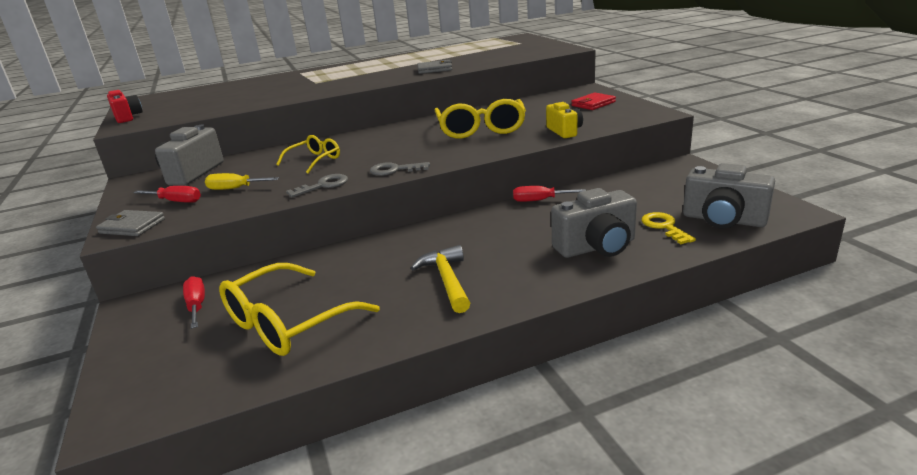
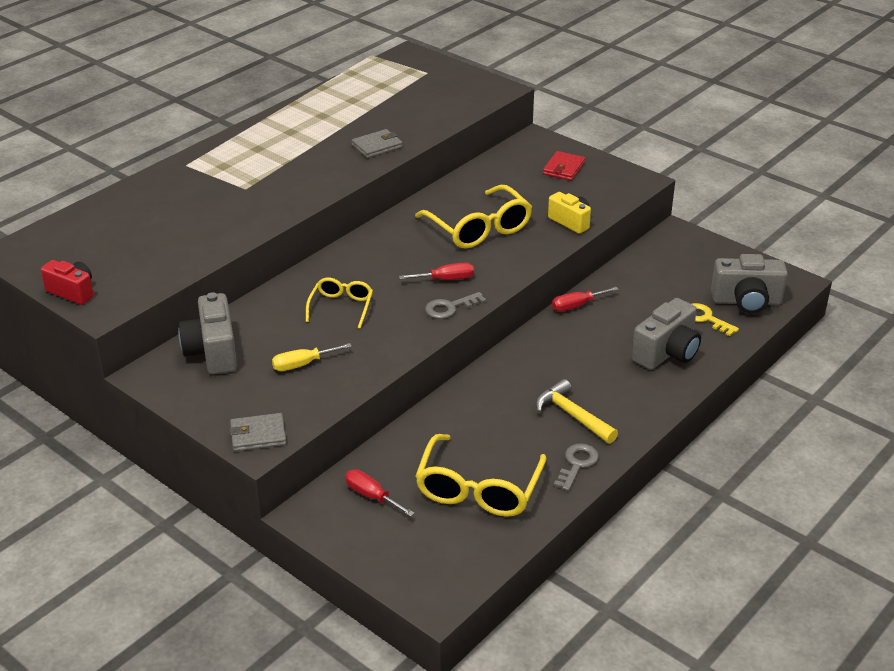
camera: 30 degrees left, 10 degrees up
(176, 201) = (258, 394): red screwdriver -> red screwdriver (446, 279)
(323, 185) = (398, 342): grey key -> grey key (577, 464)

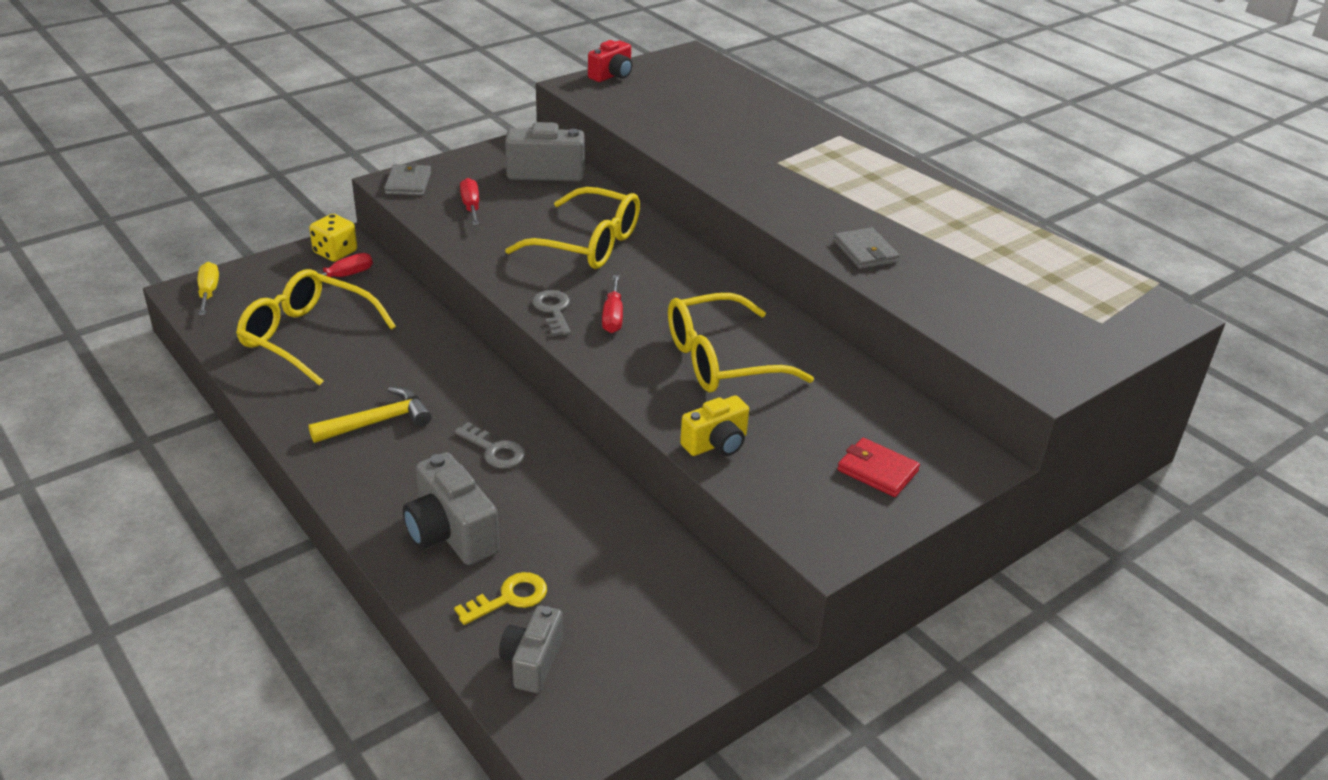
camera: 100 degrees right, 0 degrees up
(302, 364) = (499, 213): yellow screwdriver -> yellow screwdriver (208, 292)
(328, 515) = (335, 252): none -> yellow dice
(341, 307) = (588, 244): yellow glasses -> yellow glasses, size x1.74
(577, 306) = (592, 474): red screwdriver -> red screwdriver (471, 206)
(577, 464) = (296, 407): grey key -> grey key (494, 450)
(746, 301) = (532, 662): grey camera -> grey camera, size x0.65

